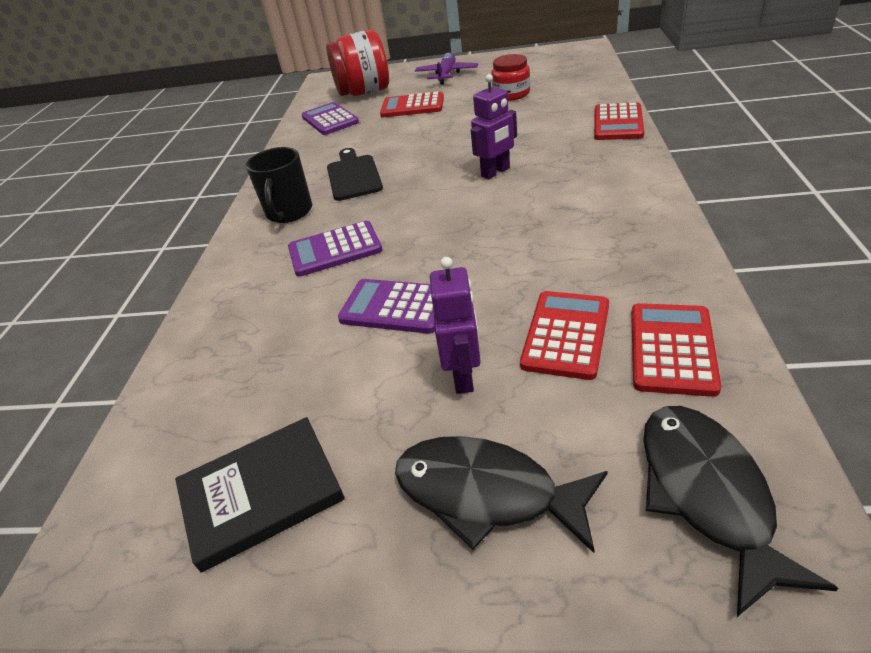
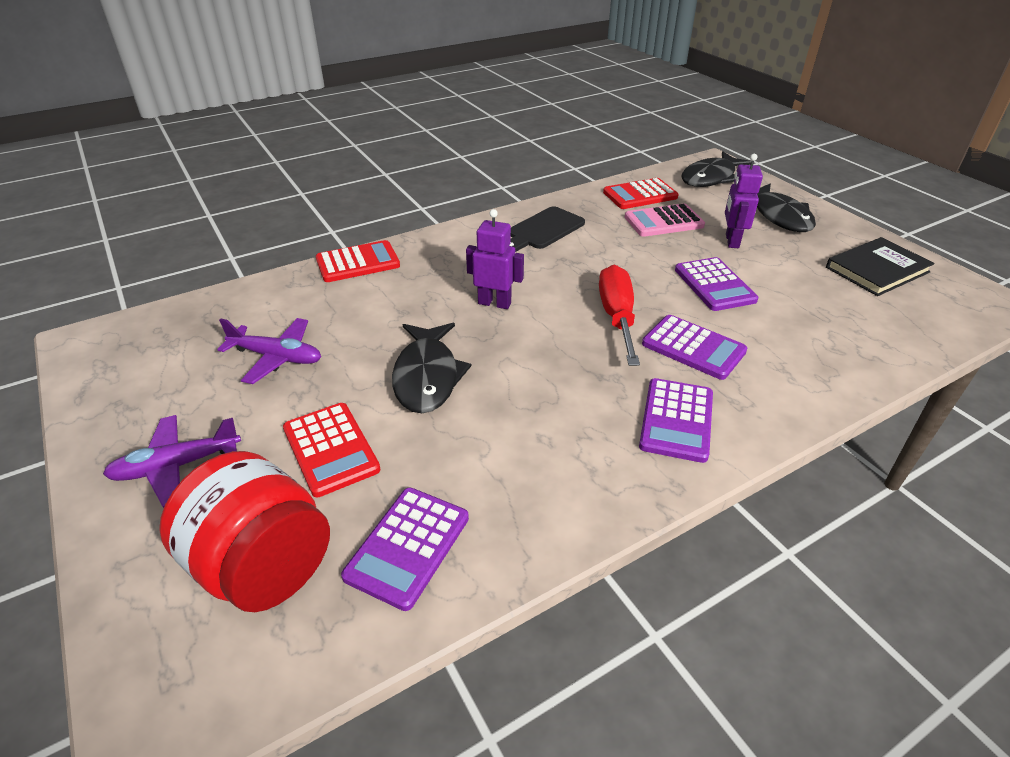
camera: 130 degrees left, 0 degrees up
(261, 494) = (877, 270): black book -> black book turned 60 degrees counterclockwise
(289, 212) = (676, 420): black mug -> purple calculator
(353, 176) = (565, 406): black cutting board -> black cutting board (543, 230)
(414, 225) = (617, 317): none -> red screwdriver
(438, 136) = (427, 376): none -> black fish
(463, 376) = (731, 241): purple robot -> purple robot turned 45 degrees counterclockwise
(511, 94) = (277, 357): red jar -> purple plane
(566, 335) = (663, 221): red calculator -> pink calculator

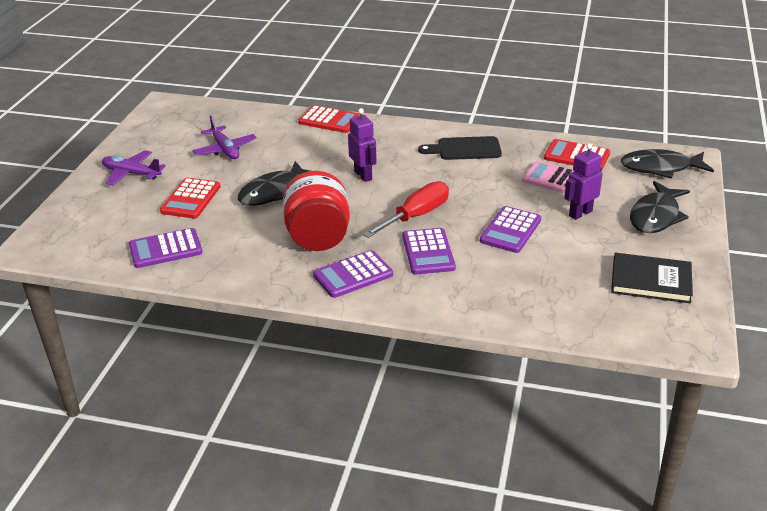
camera: 45 degrees right, 5 degrees down
(263, 566) = (113, 225): red jar -> red jar (318, 238)

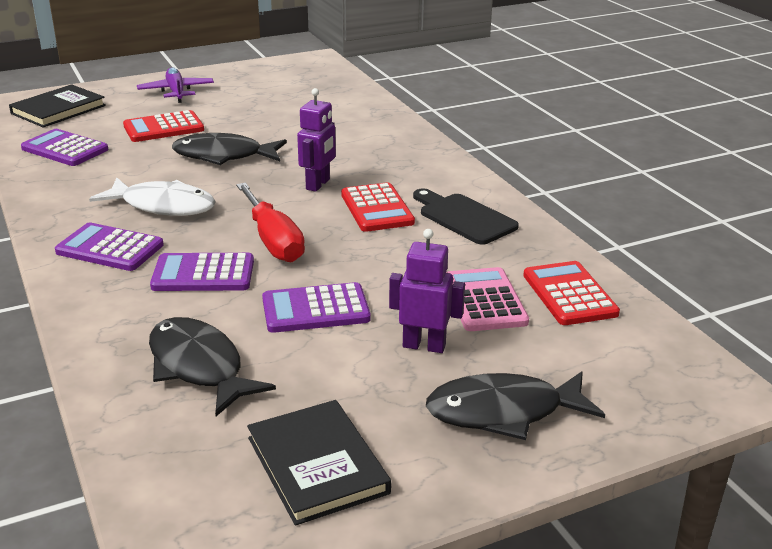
camera: 50 degrees right, 5 degrees down
(82, 231) = (58, 109): none -> black book
(225, 150) = (272, 109): purple plane -> none
(318, 238) = (163, 206): red jar -> white fish
(329, 120) = (405, 130): red calculator -> red calculator (377, 208)
(416, 216) = (273, 241): red screwdriver -> red screwdriver turned 60 degrees clockwise
(428, 252) = (203, 274): purple calculator -> purple calculator turned 45 degrees clockwise
(660, 168) = (647, 372): black fish -> black fish (199, 367)

